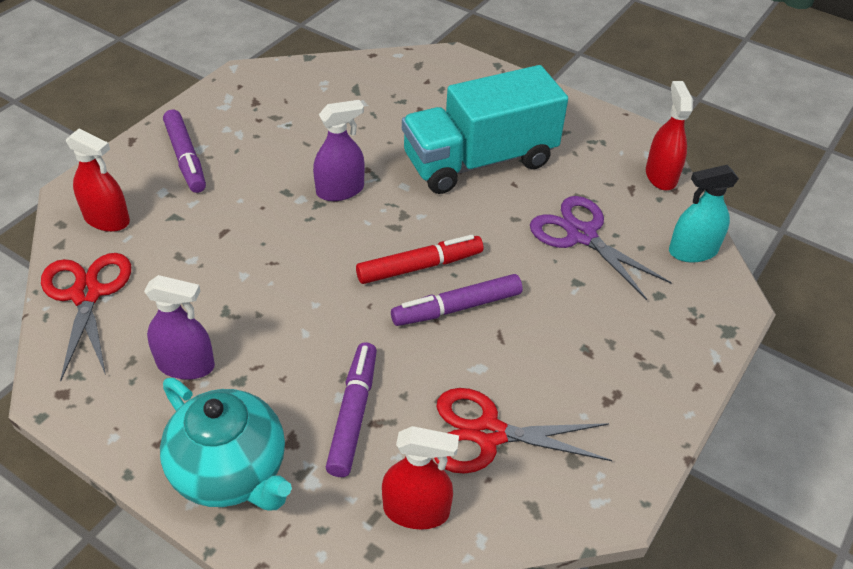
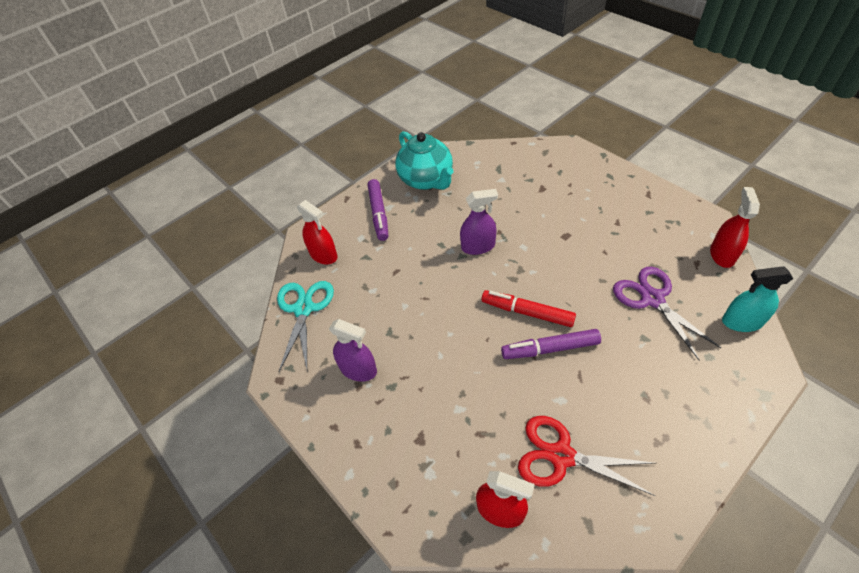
camera: 20 degrees right, 5 degrees up
(87, 294) = (304, 309): red scissors -> turquoise scissors
(231, 472) = (377, 456): turquoise teapot -> turquoise teapot (426, 180)
(353, 414) = (465, 424): purple marker -> none
(420, 266) = (527, 312): red marker -> red marker turned 150 degrees counterclockwise
(479, 161) = (581, 231): turquoise truck -> none

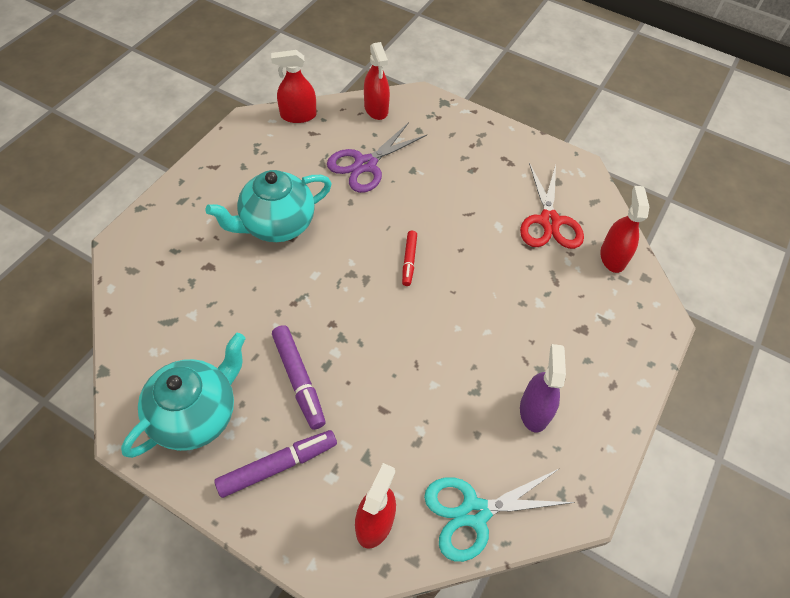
camera: 115 degrees left, 5 degrees up
(478, 246) = (322, 322): purple spray bottle -> none
(527, 312) = (409, 261): red marker -> red marker, size x0.62
(550, 348) = (447, 238): purple marker -> purple marker (299, 380)
(579, 228) = (276, 225): none -> turquoise teapot
(742, 322) = (376, 109): turquoise spray bottle -> red spray bottle

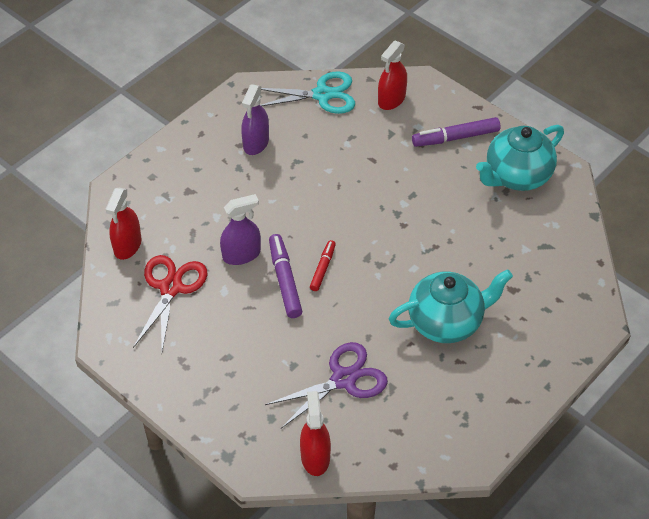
camera: 165 degrees left, 5 degrees down
(298, 115) = (412, 459): red spray bottle -> none
(299, 380) = (436, 188): purple marker -> purple marker (285, 280)
(496, 263) = (241, 254): none -> purple spray bottle

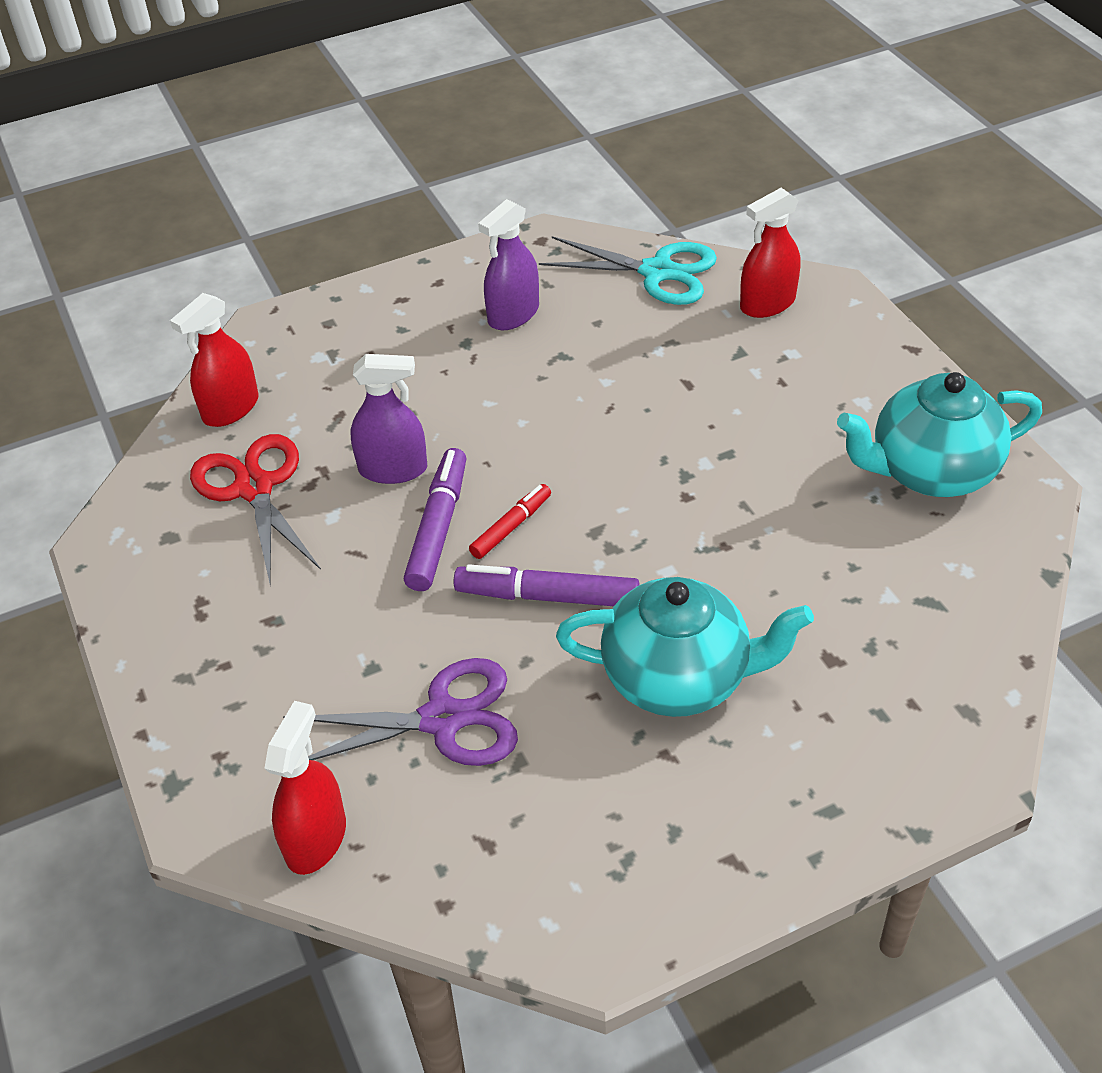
camera: 25 degrees right, 5 degrees down
(171, 288) = (254, 488): red scissors -> red scissors turned 60 degrees counterclockwise
(455, 137) = (848, 385): purple marker -> purple marker (547, 596)

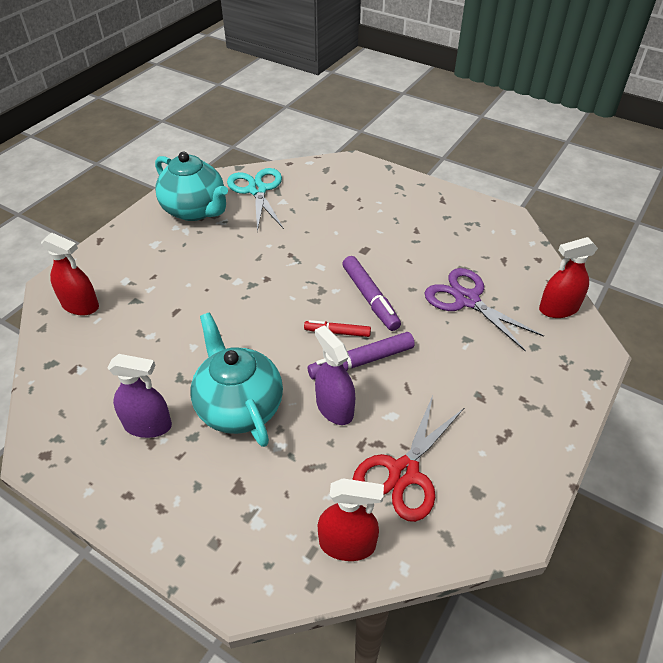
camera: 125 degrees left, 0 degrees up
(657, 272) = (64, 369): turquoise scissors -> turquoise scissors (257, 190)
(679, 678) = (377, 240): turquoise teapot -> turquoise teapot (239, 407)

